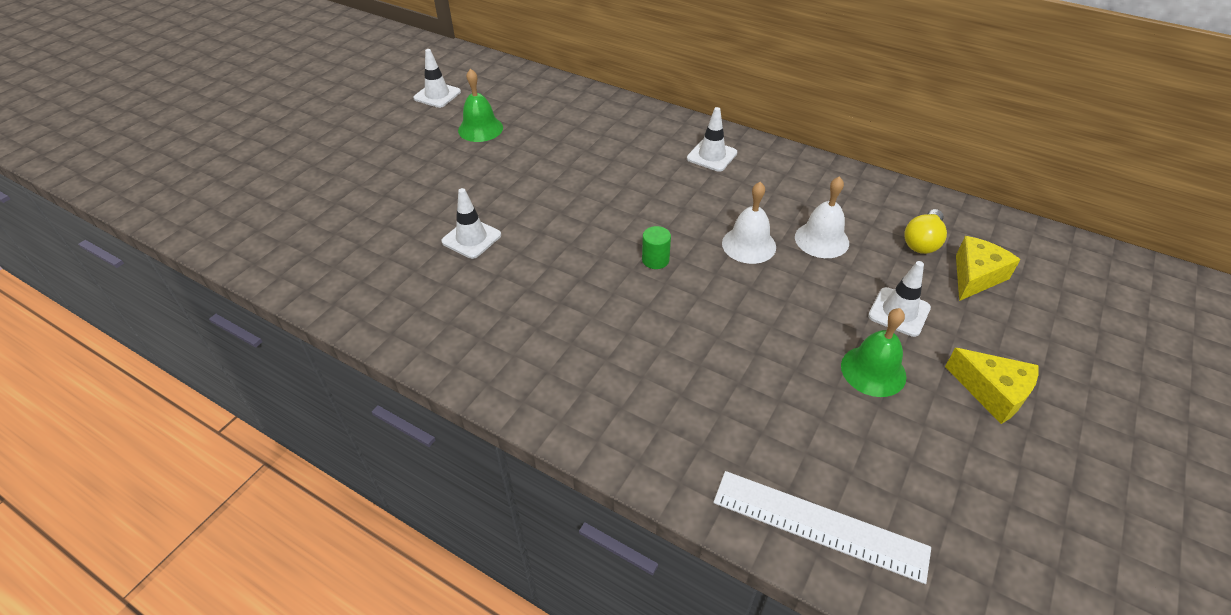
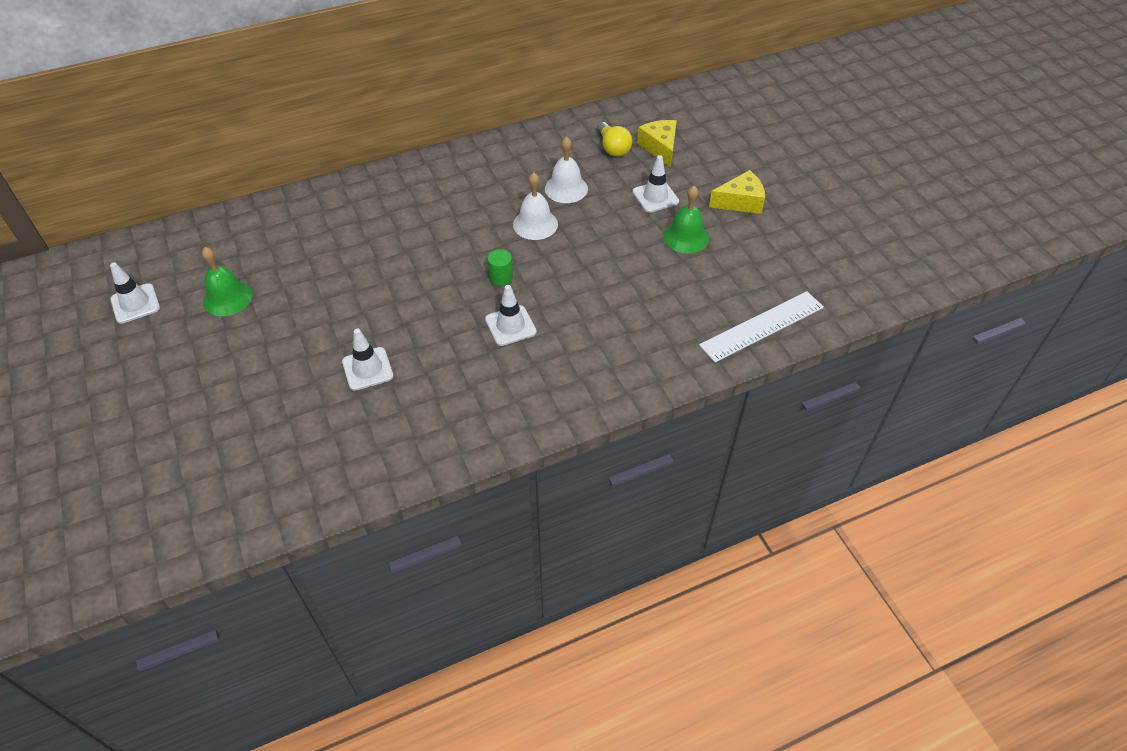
camera: 55 degrees left, 5 degrees up
(712, 156) = (427, 186): white traffic cone -> white traffic cone (510, 326)

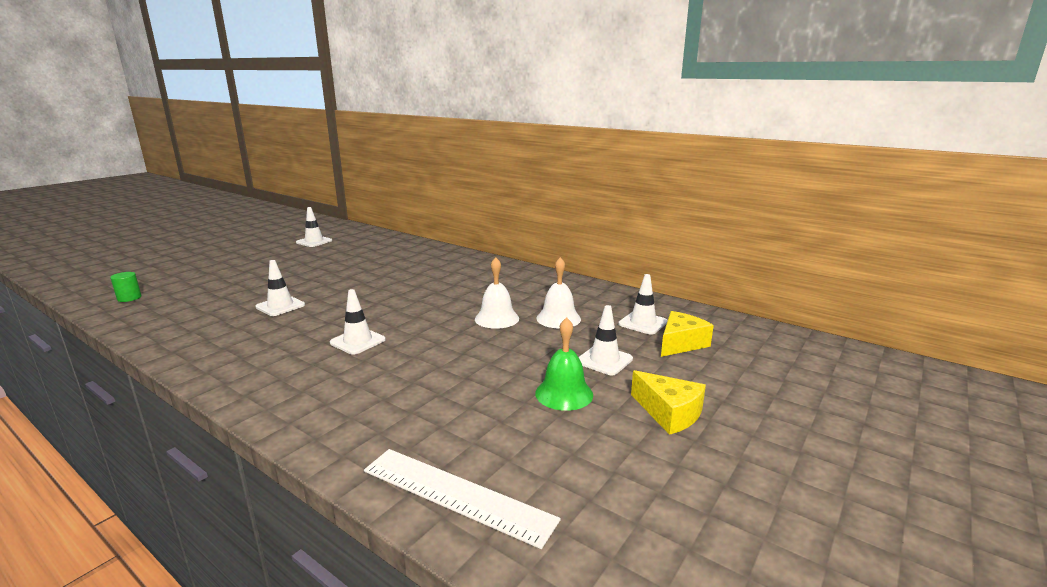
camera: 60 degrees right, 30 degrees down
(227, 298) = (332, 257): green bell -> none
(501, 278) = (416, 323): green cylinder -> green cylinder (129, 298)
(613, 148) = (643, 323): yellow light bulb -> white traffic cone

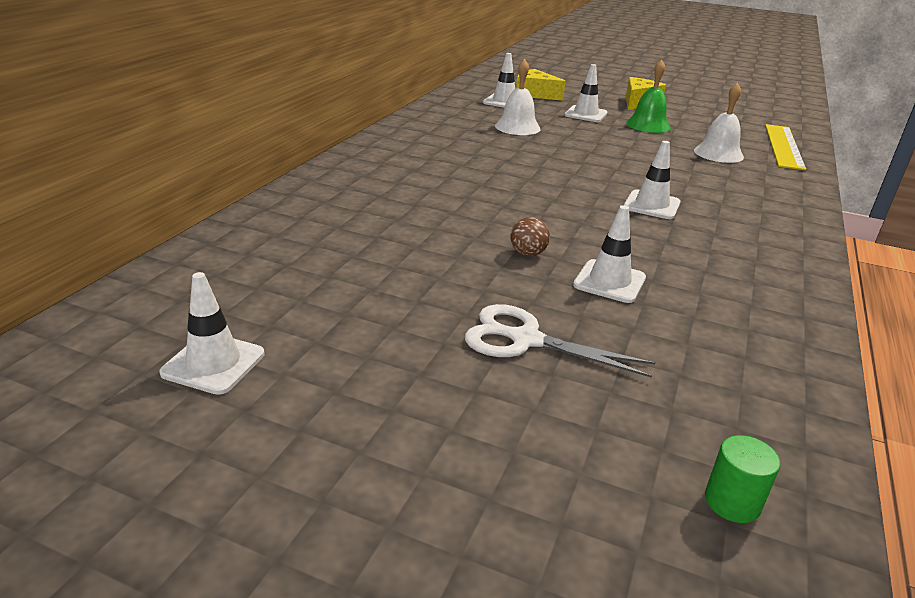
camera: 105 degrees left, 10 degrees up
(261, 282) = (526, 340): none -> white scissors
(332, 292) = (528, 253): none -> brown ball
(456, 494) = (783, 146): white ruler -> yellow ruler
(497, 318) = (538, 149): white bell -> white bell (718, 153)

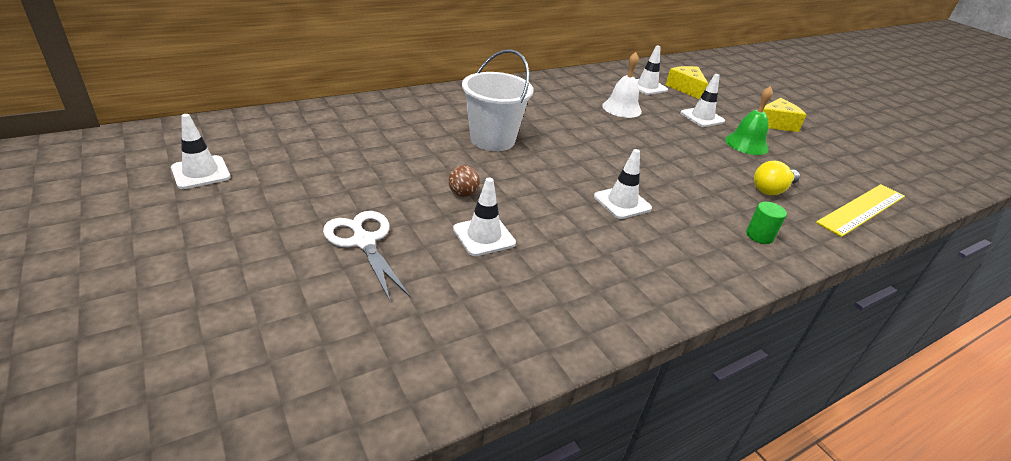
camera: 35 degrees right, 5 degrees up
(464, 194) = (492, 140): none -> white bucket
(718, 153) = (772, 189): white bell -> yellow light bulb
(732, 502) = (304, 395): green cylinder -> green cylinder (759, 236)

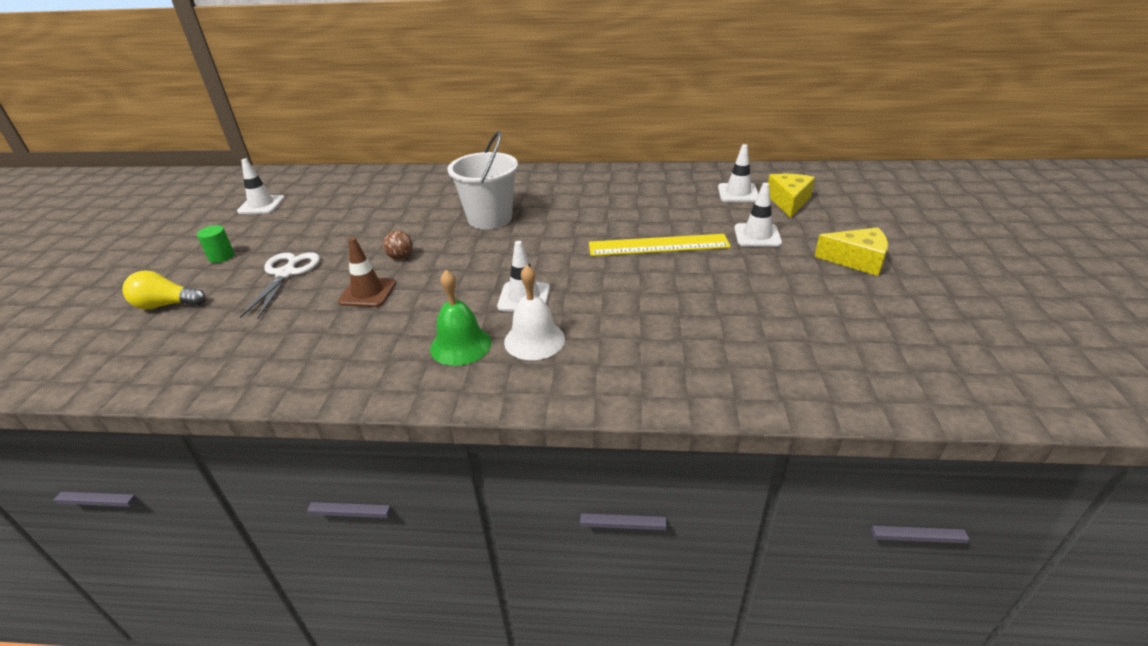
camera: 40 degrees right, 0 degrees up
(484, 236) = (367, 292): white traffic cone -> brown traffic cone
(621, 108) = (668, 211): white bell -> white bell (534, 340)
(746, 144) = (770, 274): green bell -> green bell (460, 345)
(759, 236) = (621, 367): green cylinder -> green cylinder (221, 256)
(772, 189) = (719, 328): yellow light bulb -> yellow light bulb (166, 305)
(862, 209) = (815, 382): yellow ruler -> yellow ruler (658, 245)

